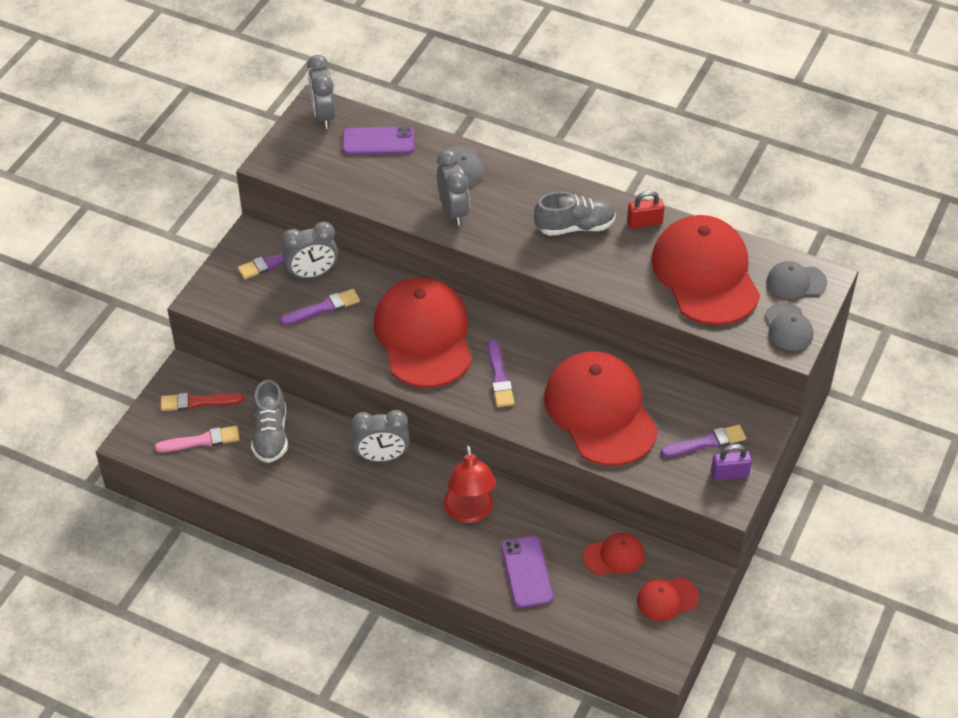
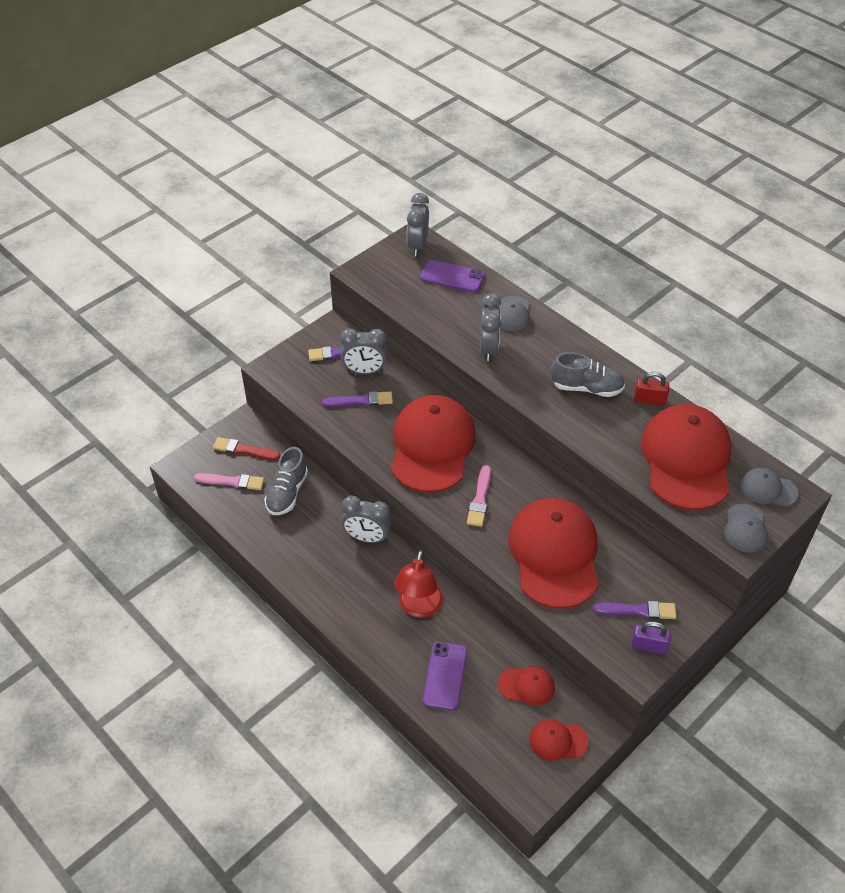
camera: 20 degrees right, 0 degrees up
(499, 377) = (480, 499): purple brush -> pink brush

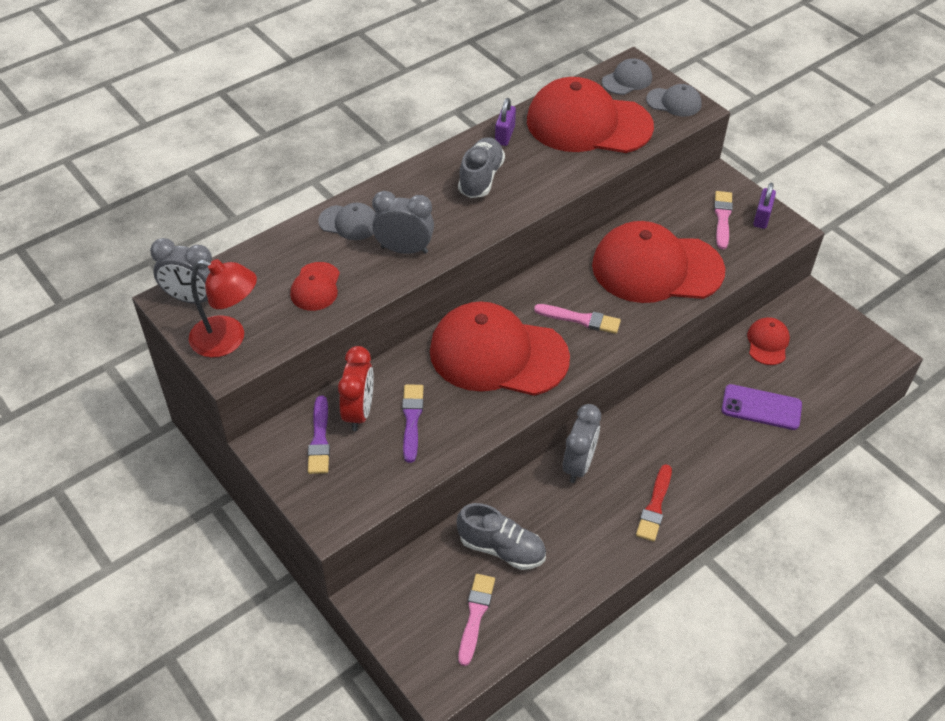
camera: 85 degrees left, 0 degrees up
(244, 450) = (419, 600): red brush -> red brush (655, 506)
(365, 371) = (359, 412): grey clock -> red clock
(418, 607) = (677, 423): red lamp -> red lamp (228, 340)
(452, 277) = (266, 270): purple phone -> none
(558, 741) = (825, 327): red cap -> red cap (315, 287)
(638, 610) = (722, 218): purple brush -> pink brush
(649, 400) = (504, 135): red padlock -> purple padlock
(768, 489) = (627, 80): grey cap -> grey cap turned 150 degrees counterclockwise

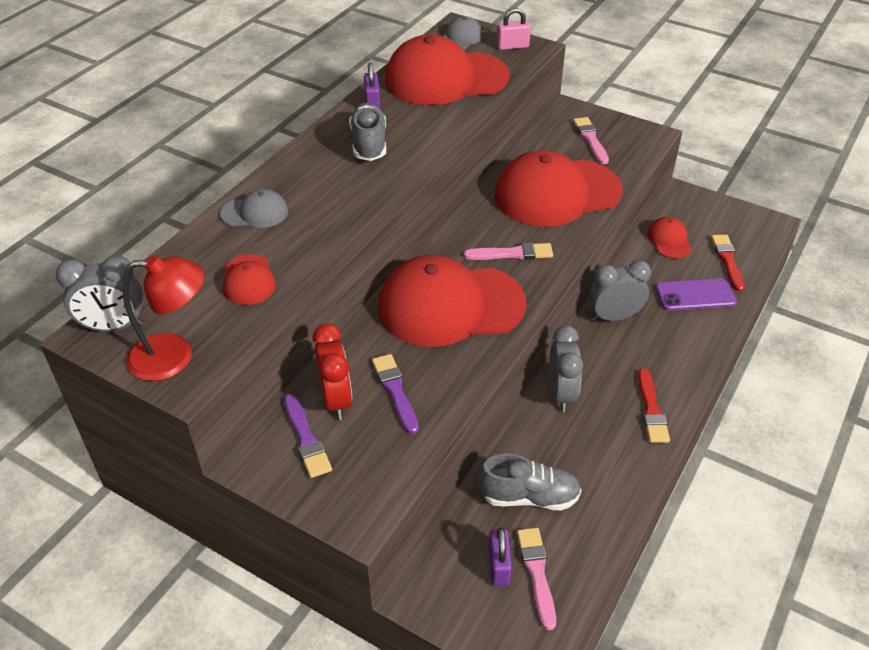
camera: 20 degrees left, 5 degrees down
(404, 250) = (325, 223): grey clock -> grey clock (614, 317)
(674, 102) = (512, 46): grey cap -> pink padlock
(761, 217) = (623, 131): purple padlock -> purple padlock (499, 566)
(816, 381) = (727, 260): none -> red brush

